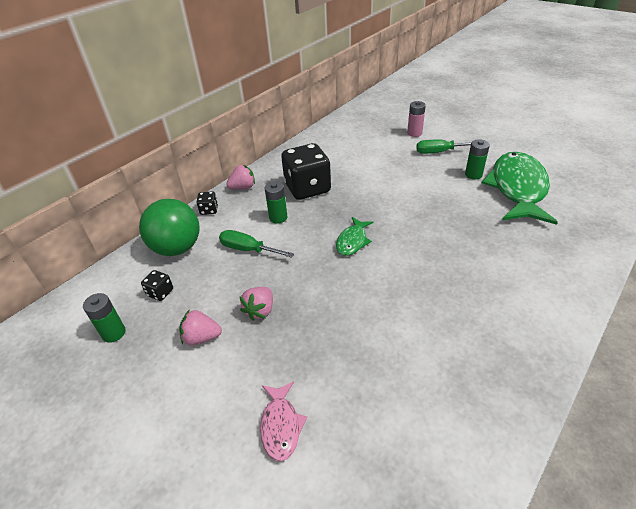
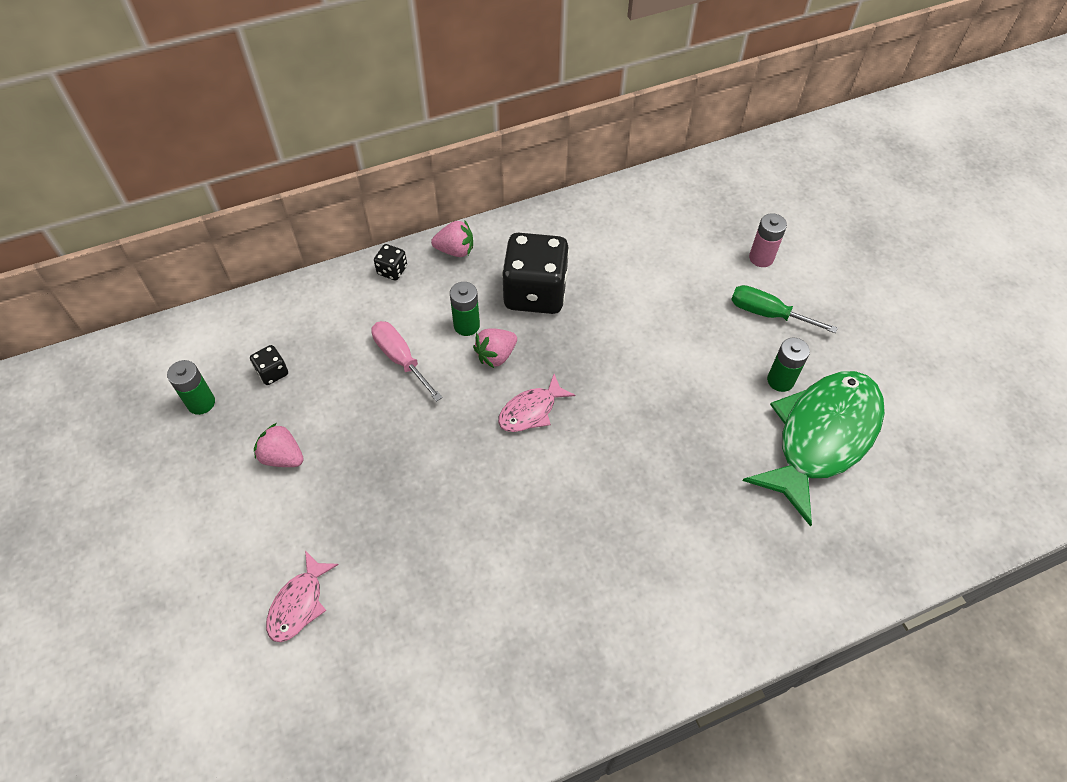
camera: 25 degrees right, 15 degrees up
(177, 248) = (323, 315): green ball -> none
(248, 249) = (400, 359): green screwdriver -> pink screwdriver
(260, 311) = (361, 455): pink strawberry -> pink strawberry (496, 355)
(352, 241) = (531, 411): green fish -> pink fish

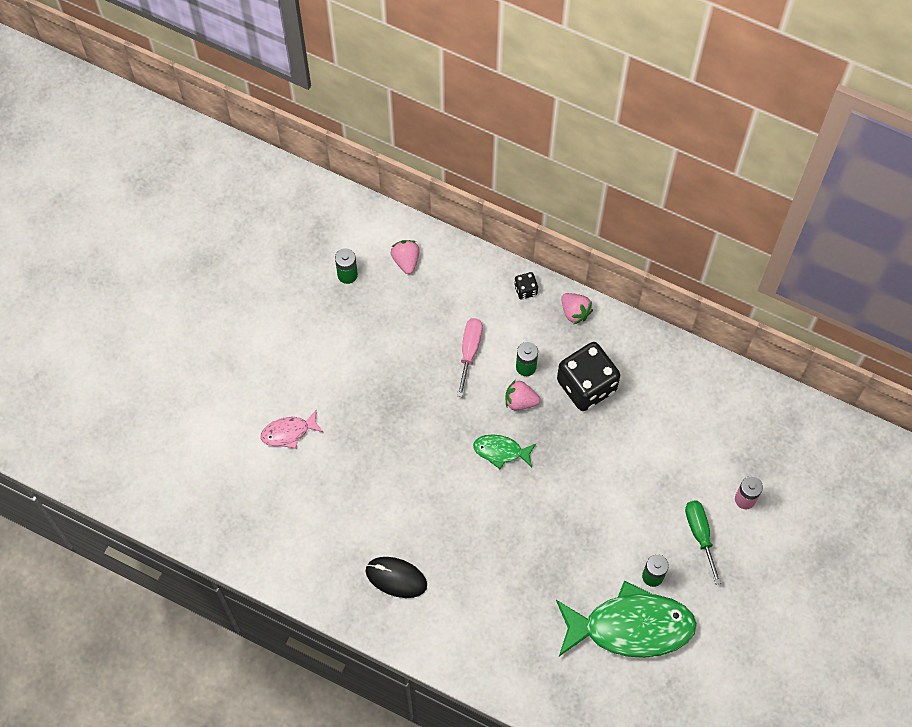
camera: 50 degrees right, 10 degrees up
(272, 372) = (398, 292): black dice -> none
(282, 457) = (355, 347): pink strawberry -> pink strawberry (406, 260)
(531, 411) = (501, 451): pink fish -> green fish
(578, 625) = (396, 578): none -> black mouse

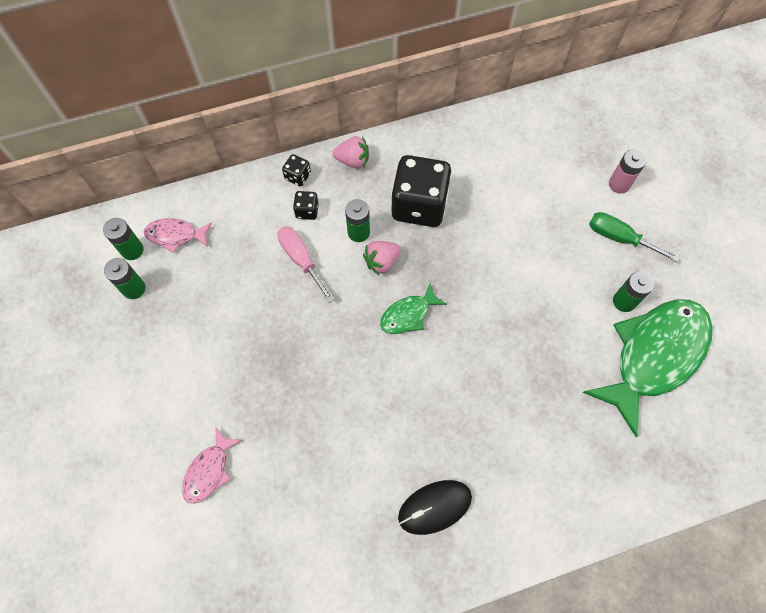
camera: 45 degrees left, 0 degrees up
(369, 246) = (132, 250): none -> green battery
(406, 260) = (175, 235): pink strawberry -> pink fish
(507, 320) = (307, 211): none -> black dice

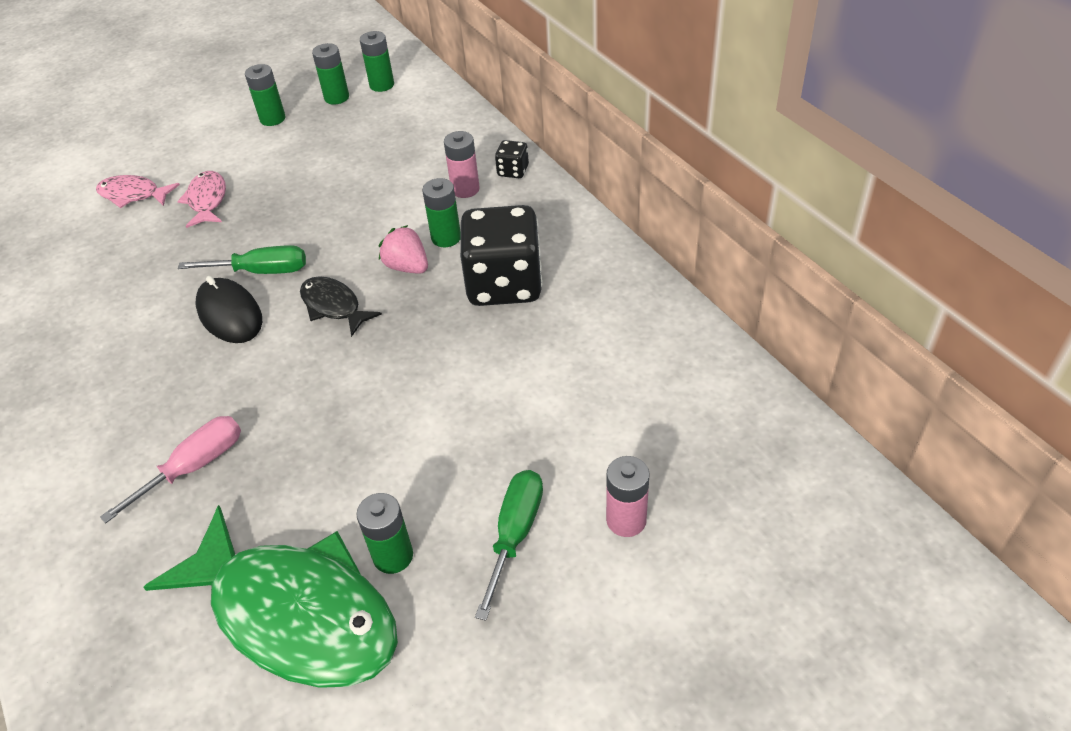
camera: 80 degrees right, 20 degrees down
(142, 345) = (272, 119): none -> green battery
(175, 235) = (406, 106): pink fish -> pink fish (207, 200)
(301, 259) = (395, 200): pink screwdriver -> pink screwdriver (194, 467)
(307, 211) = (465, 189): black dice -> pink battery
(353, 160) = (554, 210): pink strawberry -> none
(353, 363) = (262, 271): none -> green screwdriver
(408, 315) = (334, 306): green fish -> black fish
(435, 507) = (71, 381): black mouse -> black mouse (230, 314)

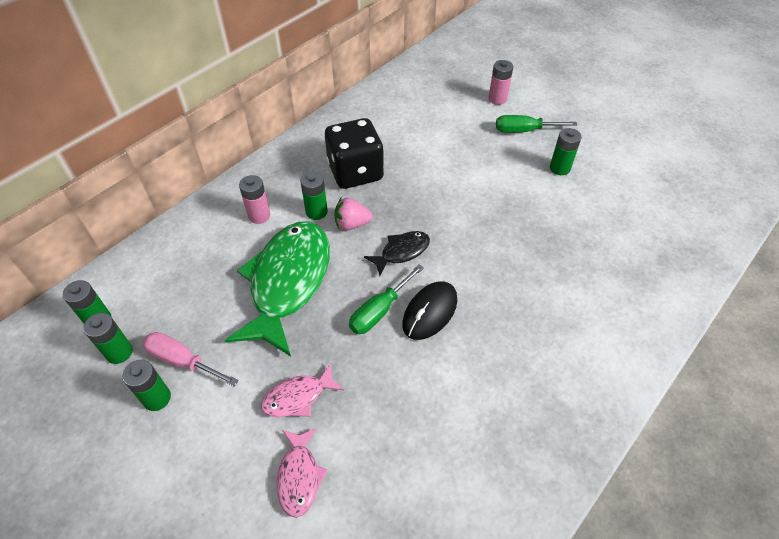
camera: 110 degrees left, 5 degrees up
(194, 467) = (558, 273): pink screwdriver -> pink screwdriver (182, 361)
(262, 271) = (379, 311): green screwdriver -> green screwdriver turned 120 degrees counterclockwise
(295, 613) = (609, 193): green fish -> green fish (288, 282)
(334, 306) = (402, 252): black fish -> black fish turned 150 degrees counterclockwise
(407, 267) = (352, 224): pink strawberry -> pink strawberry turned 60 degrees clockwise
(513, 171) = (234, 194): black dice -> none

